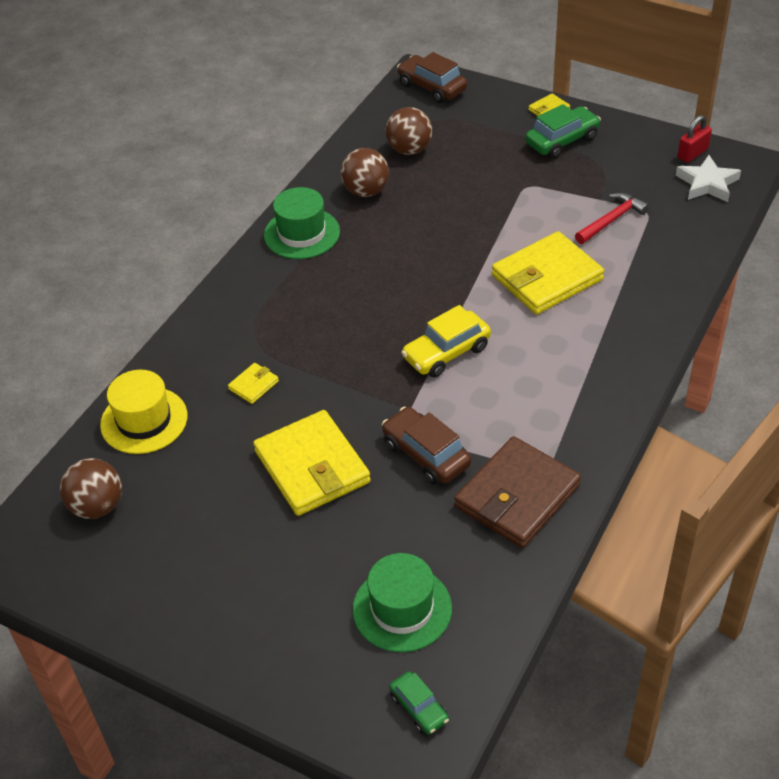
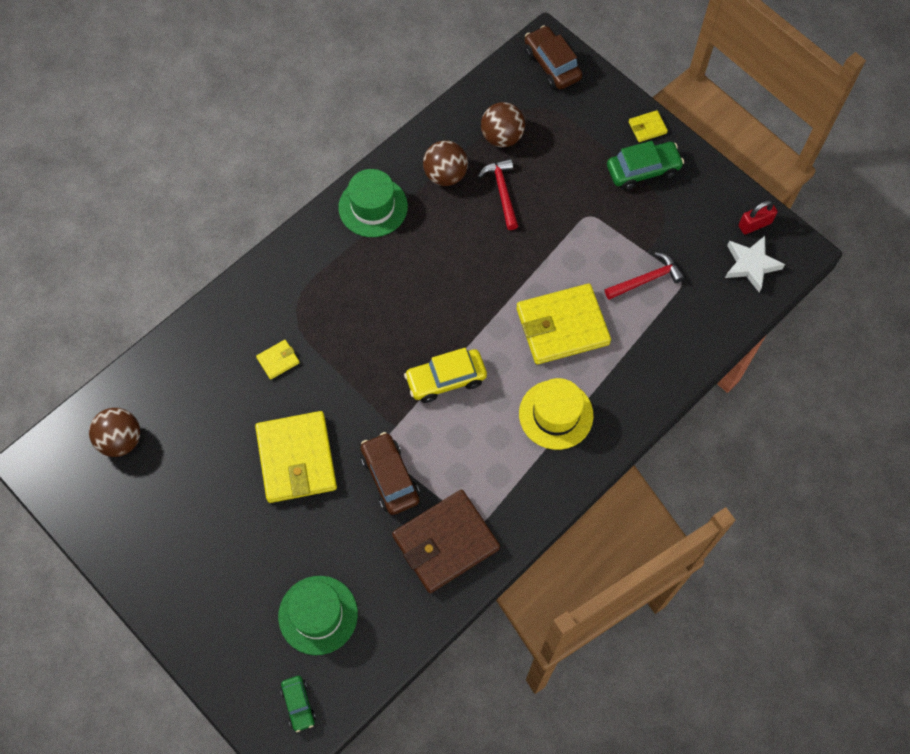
camera: 15 degrees right, 20 degrees up
(144, 420) = (181, 367): yellow hat -> yellow hat (556, 414)
(430, 190) = (502, 192): none -> red hammer

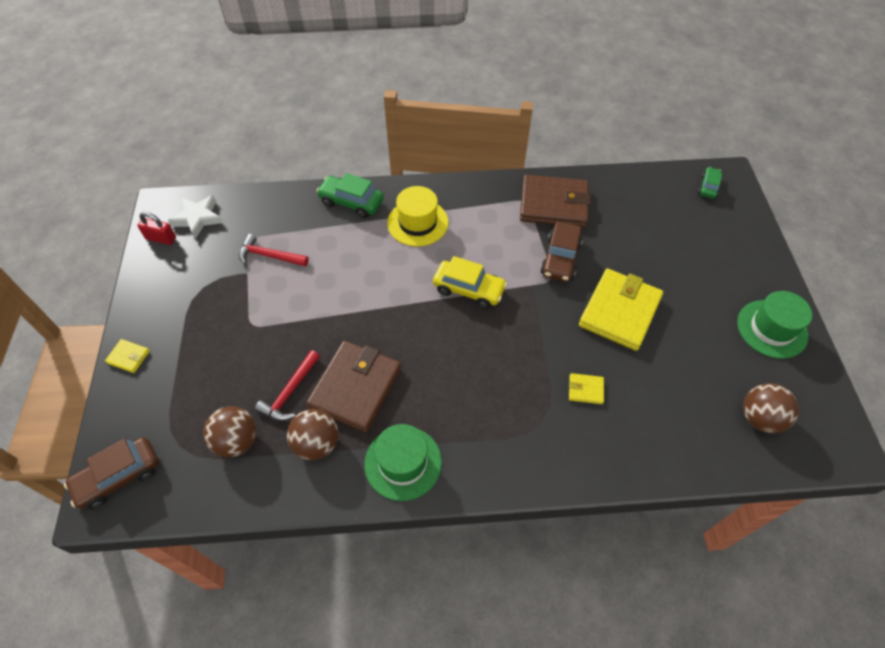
camera: 140 degrees left, 10 degrees down
(318, 615) = (666, 219): green hat -> green hat (772, 329)
(457, 230) = (356, 388): none -> brown wallet
(552, 64) = (119, 477): brown car -> brown car turned 45 degrees clockwise
(562, 326) = (356, 267): yellow wallet -> none
(643, 170) = (175, 327): green car -> green car (351, 202)

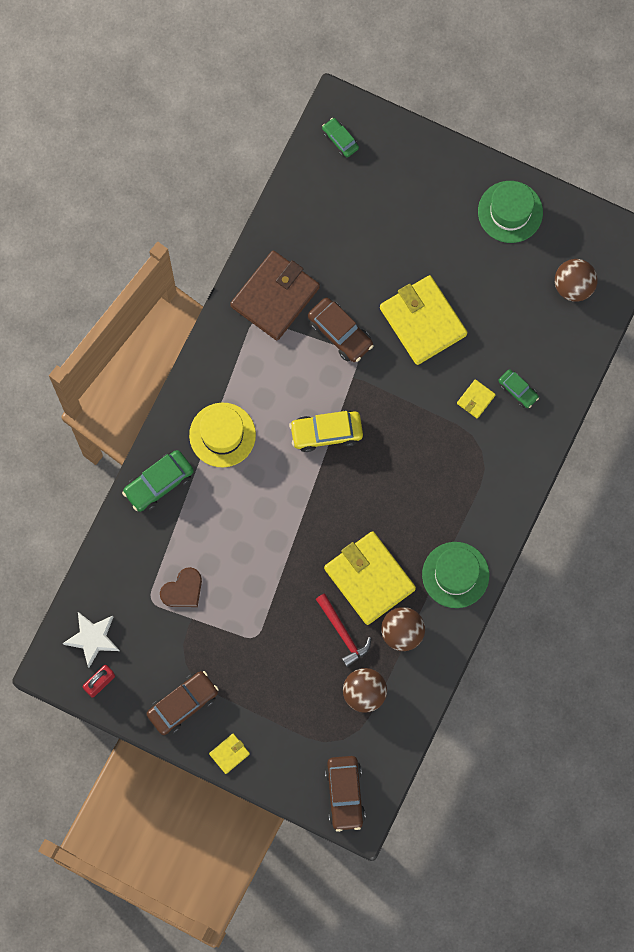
camera: 60 degrees left, 20 degrees up
(164, 301) = (183, 704): none -> brown car
(269, 256) = (183, 590): red hammer -> brown heart
(356, 388) = (369, 579): brown wallet -> yellow wallet
(469, 289) = (326, 433): yellow car -> yellow car turned 150 degrees counterclockwise
(622, 422) = (518, 390): none -> green car

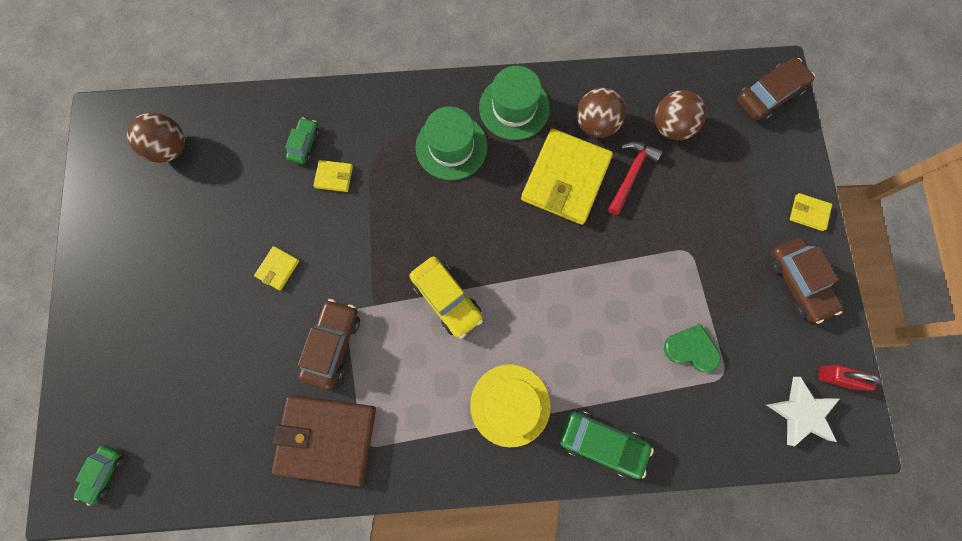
camera: 120 degrees left, 0 degrees up
(183, 590) = (691, 349): brown heart -> green heart
(183, 704) = (797, 282): brown car -> brown car turned 135 degrees counterclockwise
(423, 321) = (278, 268): yellow wallet -> yellow wallet, size x0.43
(510, 212) = (116, 246): green hat -> green hat (451, 147)

